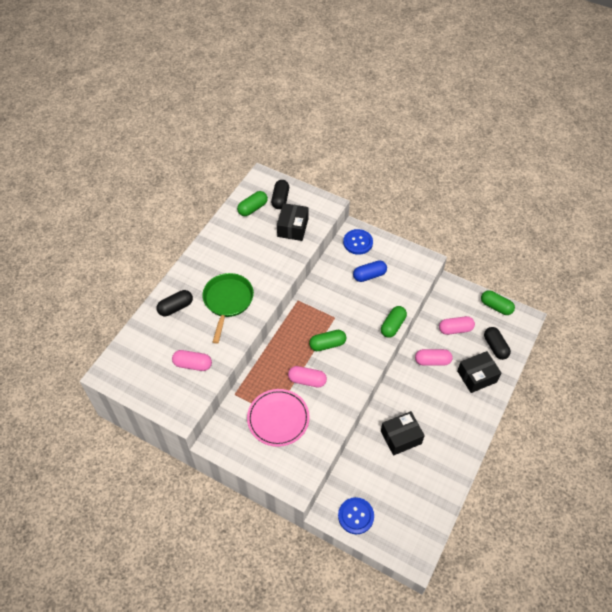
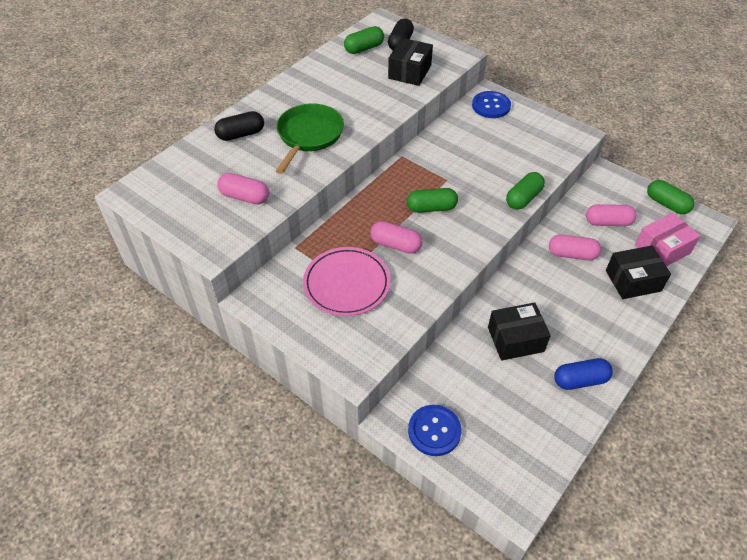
camera: 10 degrees right, 5 degrees down
(369, 275) = (500, 141): blue capsule -> blue capsule (580, 380)
(495, 347) = (662, 249): black capsule -> pink box

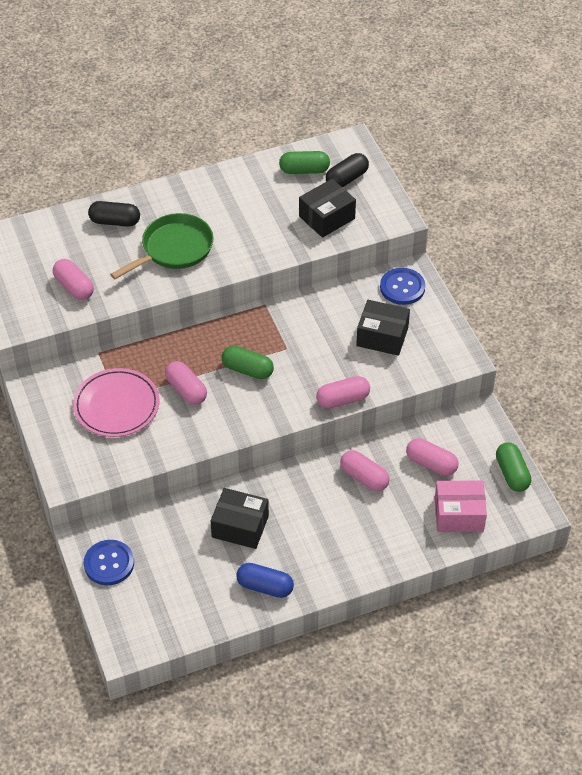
camera: 30 degrees right, 0 degrees up
(523, 198) = (343, 399): green capsule -> pink capsule
(633, 281) = (399, 529): black box -> black box (382, 336)

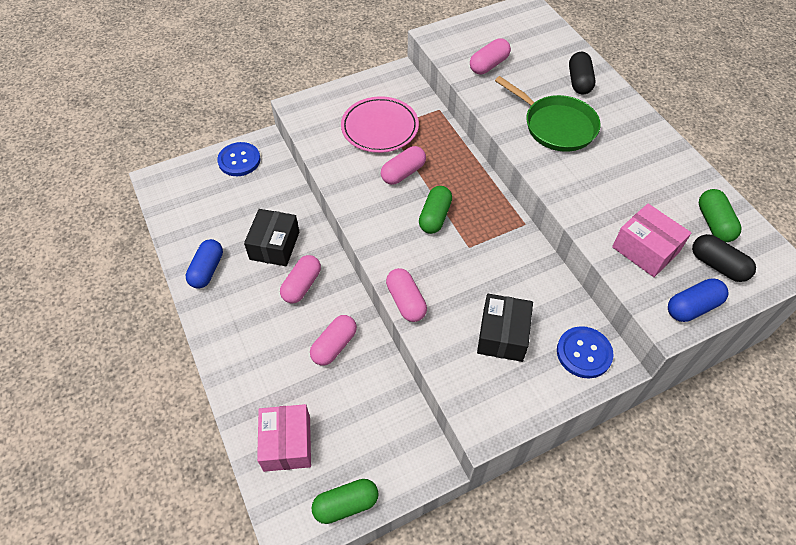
camera: 85 degrees right, 5 degrees up
(327, 217) = (645, 249): black box -> pink box
(384, 203) = (692, 307): none -> blue capsule
(431, 464) = (355, 412): pink capsule -> pink capsule (302, 285)

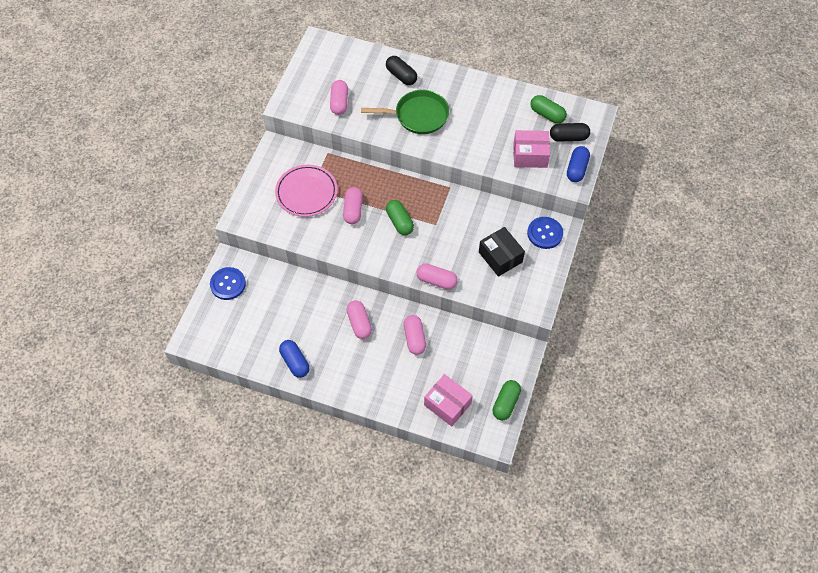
camera: 45 degrees left, 5 degrees up
(275, 245) = (316, 315): black box -> none

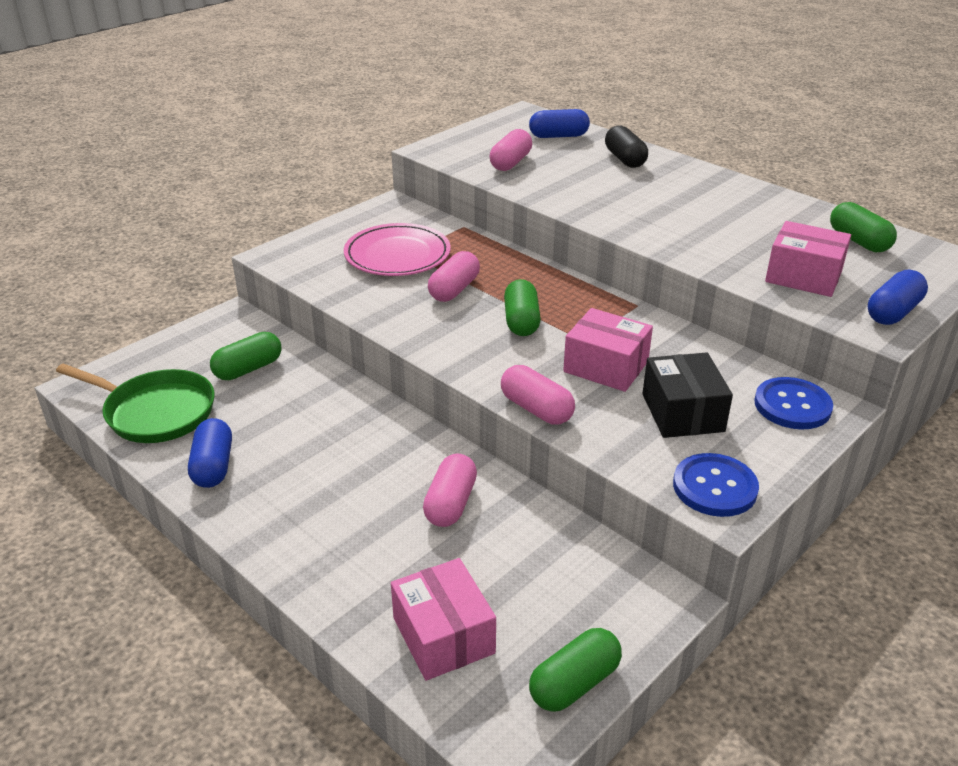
camera: 25 degrees right, 25 degrees down
(228, 284) = (204, 340): blue button -> blue button (714, 487)
(266, 295) = (248, 369): none -> green capsule
(352, 63) = (558, 136): none -> blue capsule
(359, 323) = (366, 450): pink capsule -> none
(418, 116) = (625, 197): green pan -> green pan (155, 412)
(454, 239) = (606, 366): none -> pink box
(568, 137) = (890, 273): black capsule -> none

